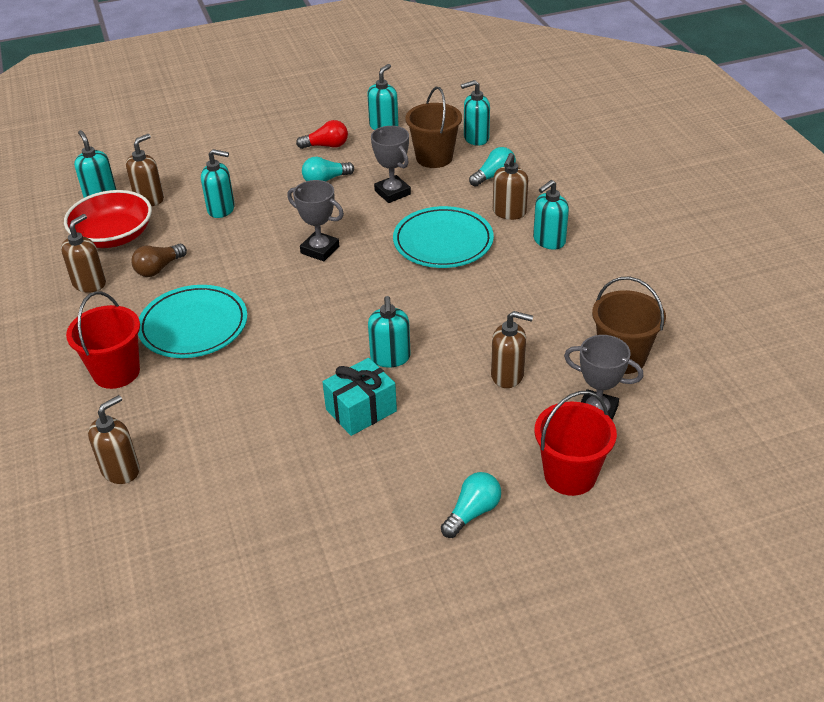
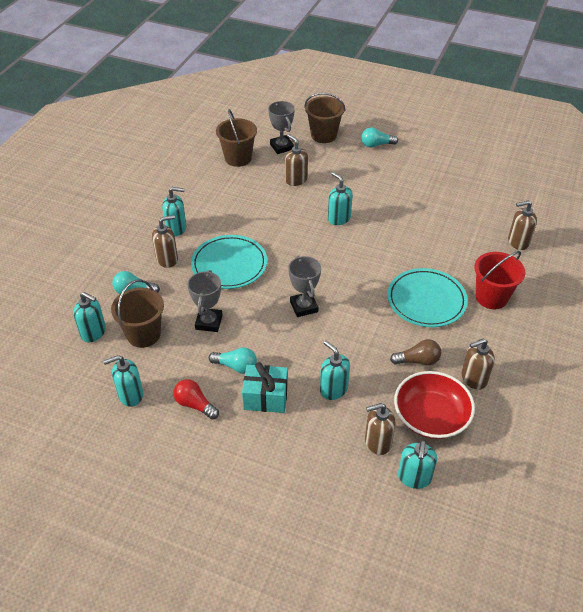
camera: 140 degrees left, 5 degrees up
(361, 410) = (379, 203): turquoise gift -> turquoise gift (265, 397)
(390, 358) = (339, 218): turquoise soap dispenser -> turquoise soap dispenser turned 75 degrees counterclockwise
(570, 475) = (323, 135): red bucket -> brown bucket

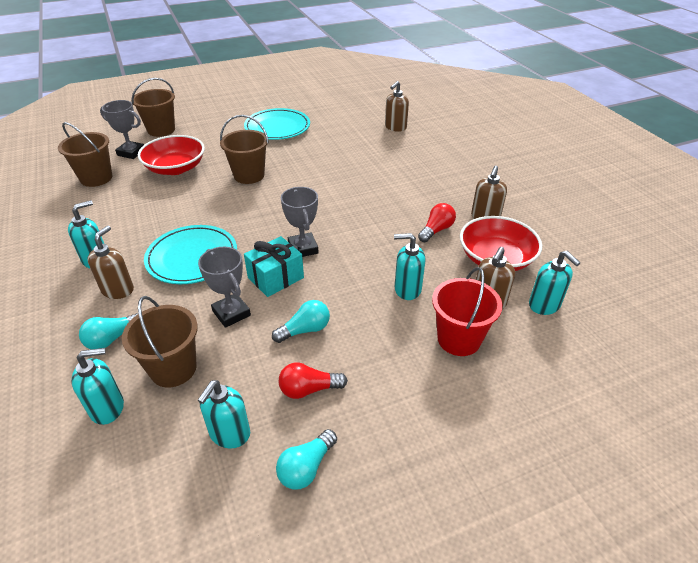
camera: 45 degrees left, 5 degrees down
(265, 397) = (363, 334): turquoise gift -> turquoise gift (275, 278)
(296, 180) = (175, 168): brown soap dispenser -> red bowl
(304, 307) = (303, 248): grey trophy -> grey trophy turned 45 degrees clockwise
(339, 218) = (249, 175): turquoise soap dispenser -> brown bucket
(376, 145) = (215, 118): turquoise light bulb -> turquoise light bulb (306, 468)
(418, 360) = (436, 230): brown light bulb -> red light bulb
(426, 300) = (388, 191): turquoise plate -> turquoise plate (277, 127)
(491, 297) = (425, 165): red bucket -> red bucket (459, 339)

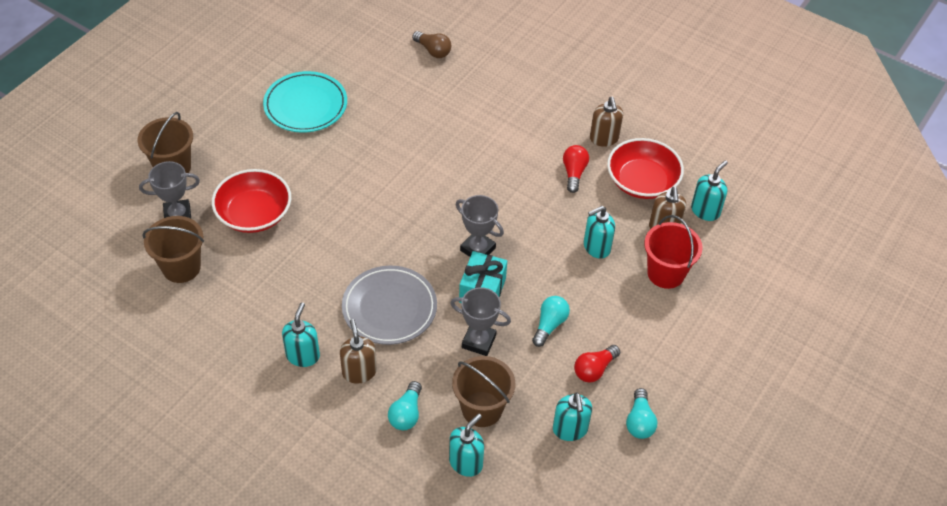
camera: 35 degrees left, 10 degrees up
(192, 258) = (389, 308): turquoise plate -> grey plate
(249, 175) = (343, 188): brown bucket -> none
(395, 127) = (433, 51): brown soap dispenser -> brown light bulb
(544, 305) = (705, 211): turquoise soap dispenser -> turquoise soap dispenser turned 75 degrees counterclockwise

